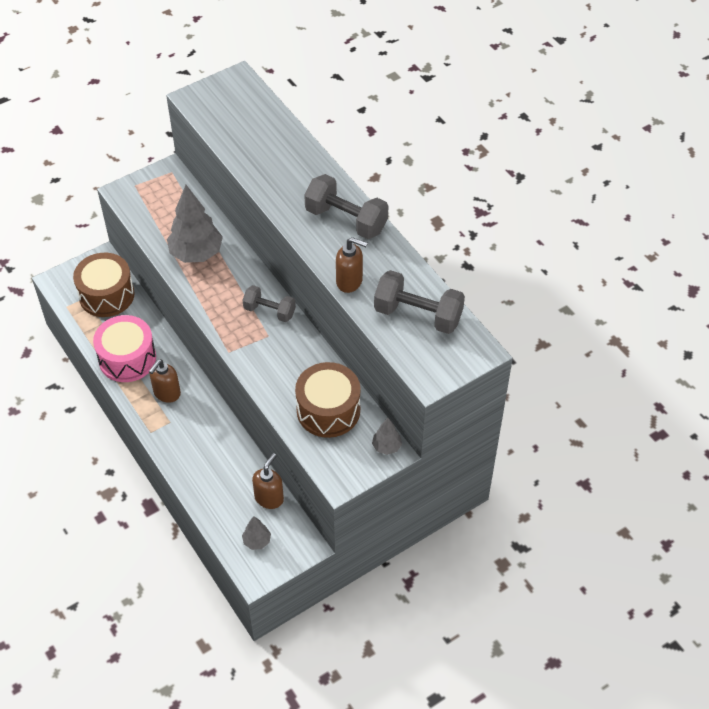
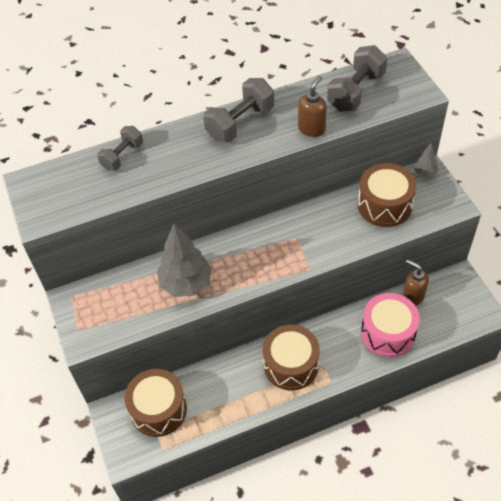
camera: 75 degrees left, 0 degrees up
(127, 358) = (243, 396): pink drum -> pink drum (388, 333)
(167, 393) = (291, 365): brown soap dispenser -> brown drum
(257, 541) = (454, 310): grey tree -> none
(269, 311) = (270, 234): grey dumbbell -> grey dumbbell (122, 156)

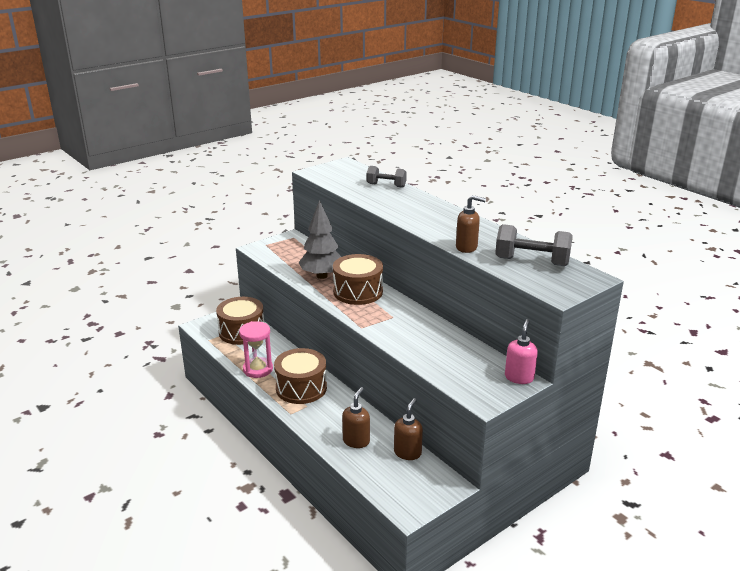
camera: 70 degrees right, 25 degrees down
(240, 123) = (451, 219): grey dumbbell -> none
(243, 402) = (258, 369): none -> pink hourglass
(384, 205) = (459, 358): brown drum -> brown drum (358, 292)
(388, 333) = (356, 441): pink drum -> brown soap dispenser
(424, 173) = (519, 377): grey tree -> pink soap dispenser

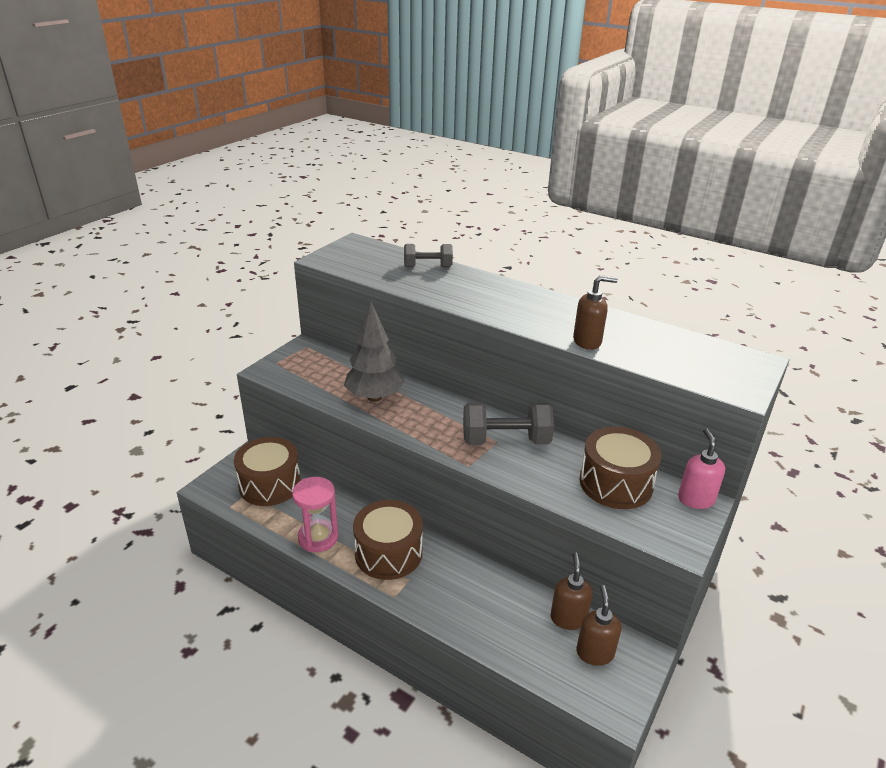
camera: 20 degrees left, 5 degrees up
(356, 441) = (498, 617): brown soap dispenser -> brown soap dispenser (594, 652)
(358, 292) = (433, 412): brown drum -> brown drum (615, 483)
(531, 262) = (675, 349): grey dumbbell -> grey dumbbell (505, 441)

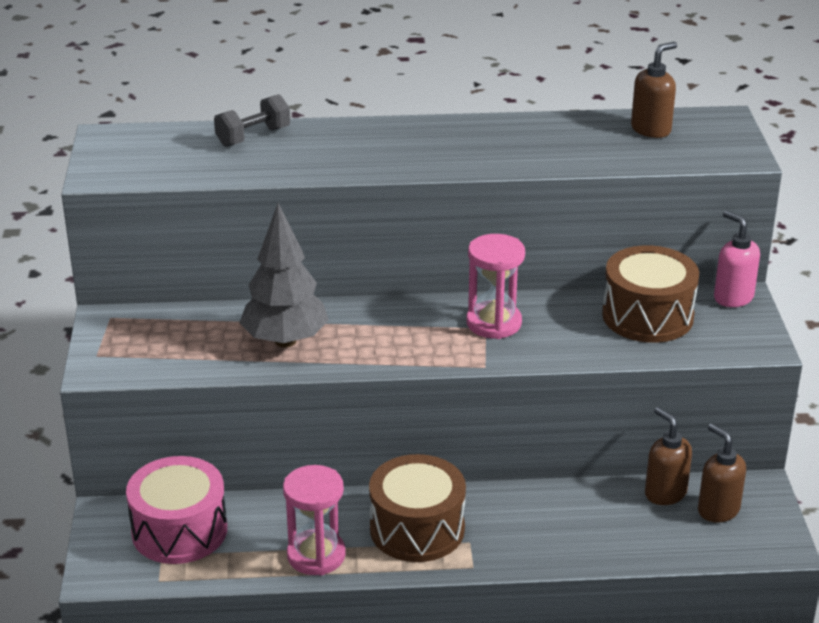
camera: 35 degrees left, 0 degrees up
(270, 484) = (179, 531): brown drum -> pink drum
(505, 441) = (494, 323): grey dumbbell -> pink hourglass
(587, 342) = (547, 161): brown soap dispenser -> brown soap dispenser (651, 129)

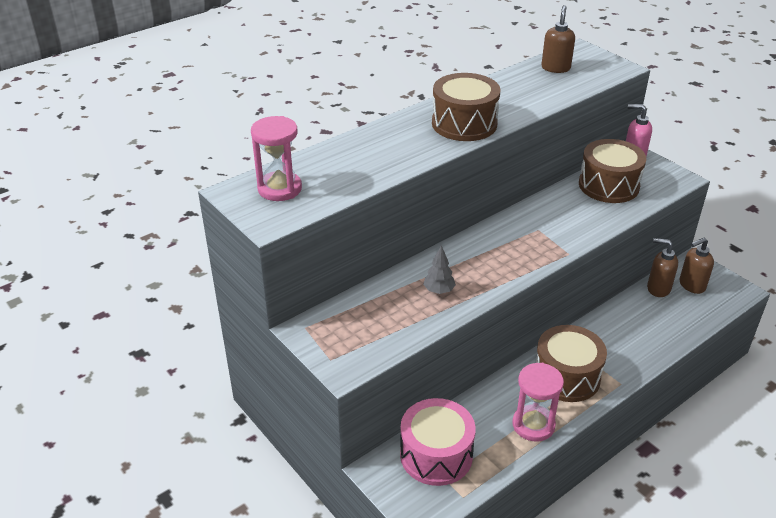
camera: 35 degrees left, 5 degrees up
(253, 137) = (336, 155): grey dumbbell -> none
(285, 341) = (439, 291): grey tree -> grey tree, size x0.49
(437, 153) = (464, 124): none -> brown drum
(494, 323) = (539, 224): pink hourglass -> pink hourglass (279, 189)
(718, 510) = (691, 285): brown soap dispenser -> brown soap dispenser turned 45 degrees counterclockwise

